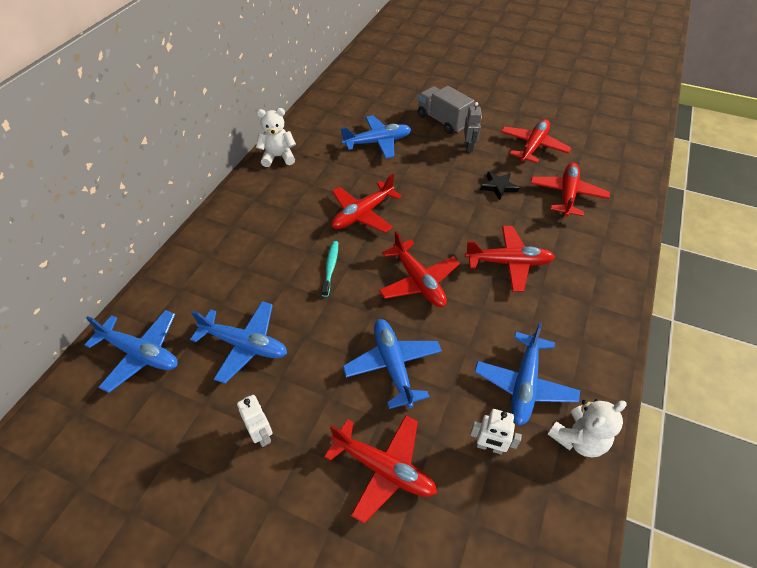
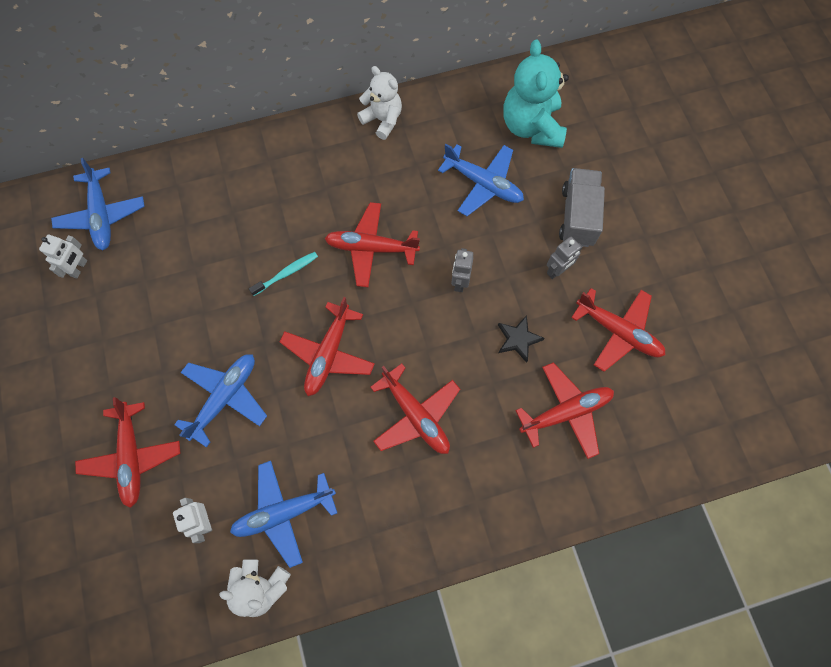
camera: 50 degrees right, 20 degrees up
(245, 345) = (162, 276): blue plane -> none
(262, 434) = (100, 353): white robot -> white robot (79, 268)
(364, 105) = (531, 127): none -> turquoise teddy bear
(433, 188) = (460, 282): none -> grey robot
(533, 146) = (618, 332): red plane -> red plane turned 45 degrees clockwise

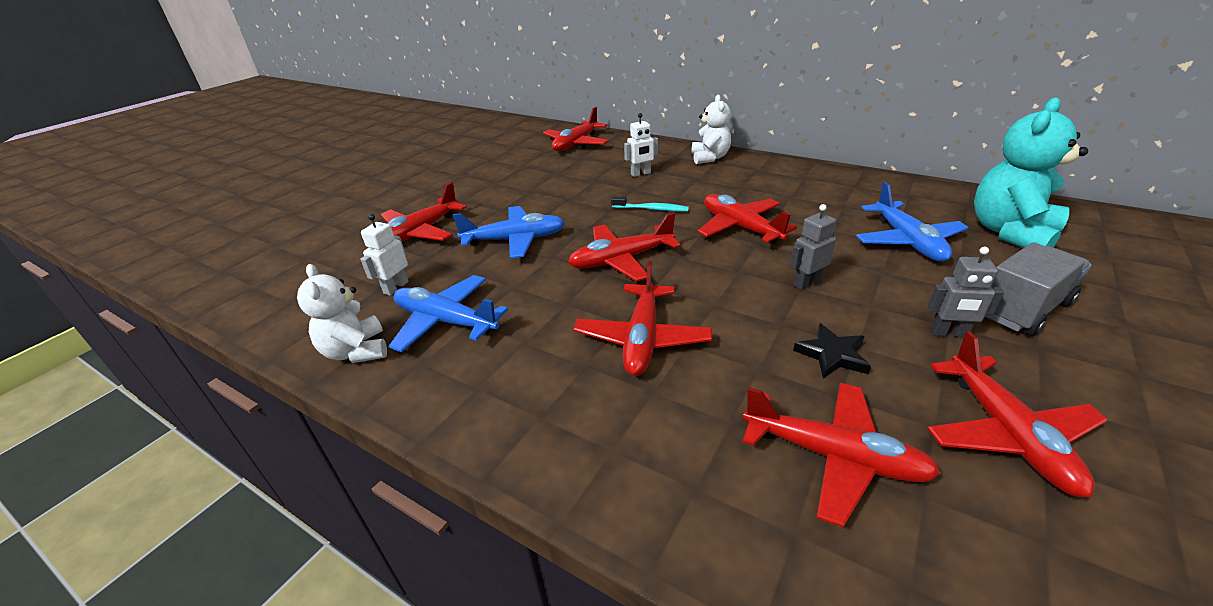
camera: 50 degrees right, 35 degrees down
(79, 268) = (531, 155): white robot -> white robot (641, 174)
(102, 215) = (576, 144): blue plane -> red plane
(382, 120) = (837, 177): white teddy bear -> white teddy bear (709, 158)

